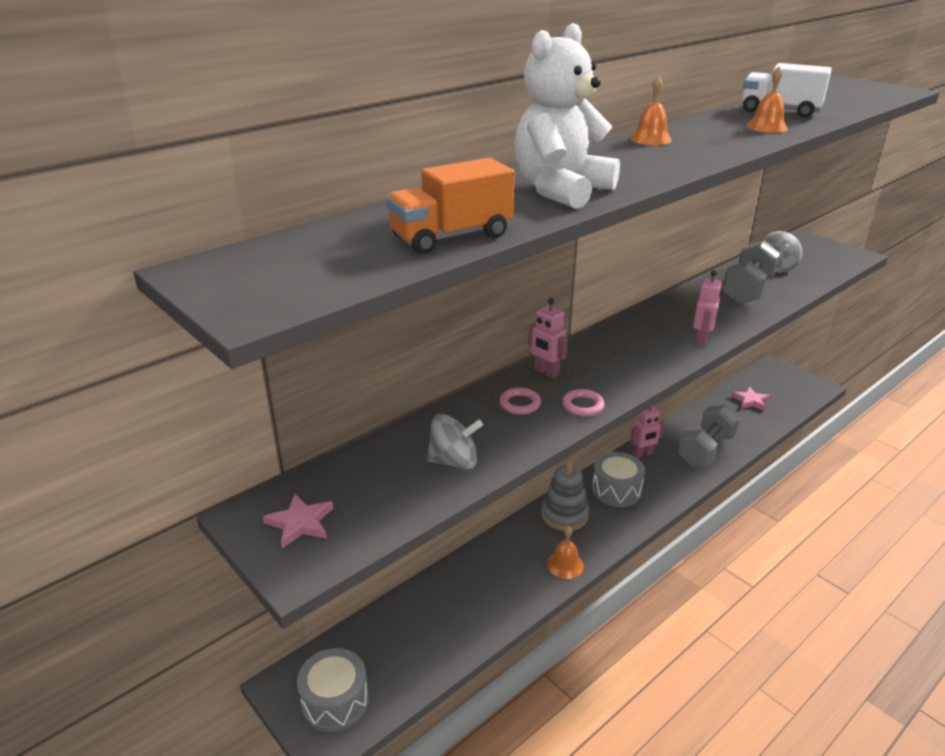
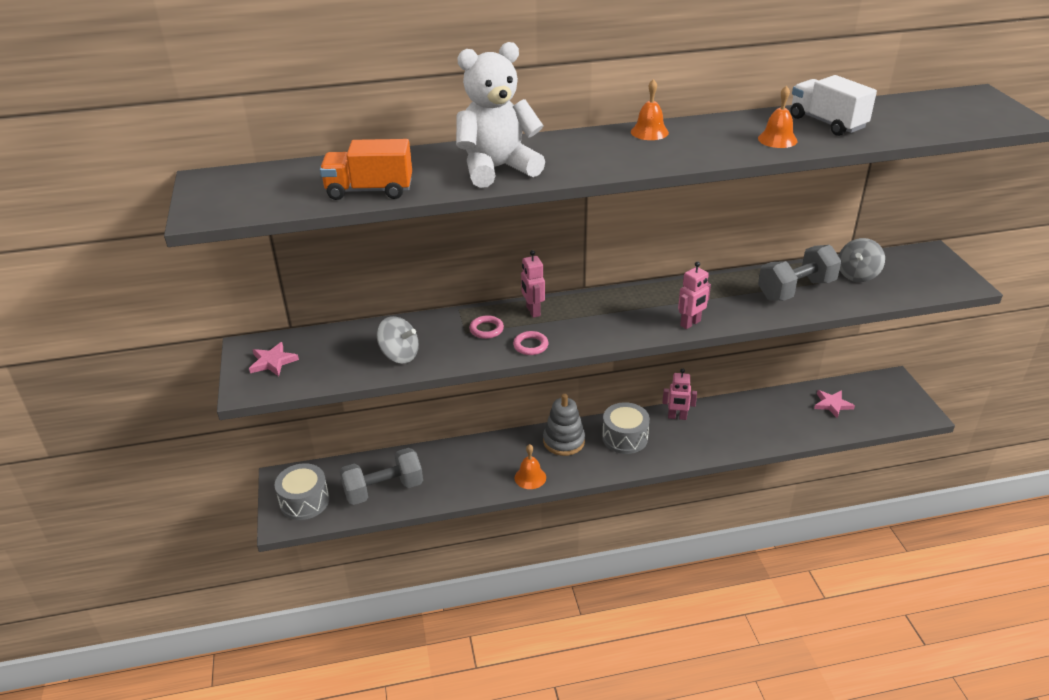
camera: 30 degrees right, 5 degrees up
(705, 450) = (739, 433): grey dumbbell -> grey dumbbell (383, 489)

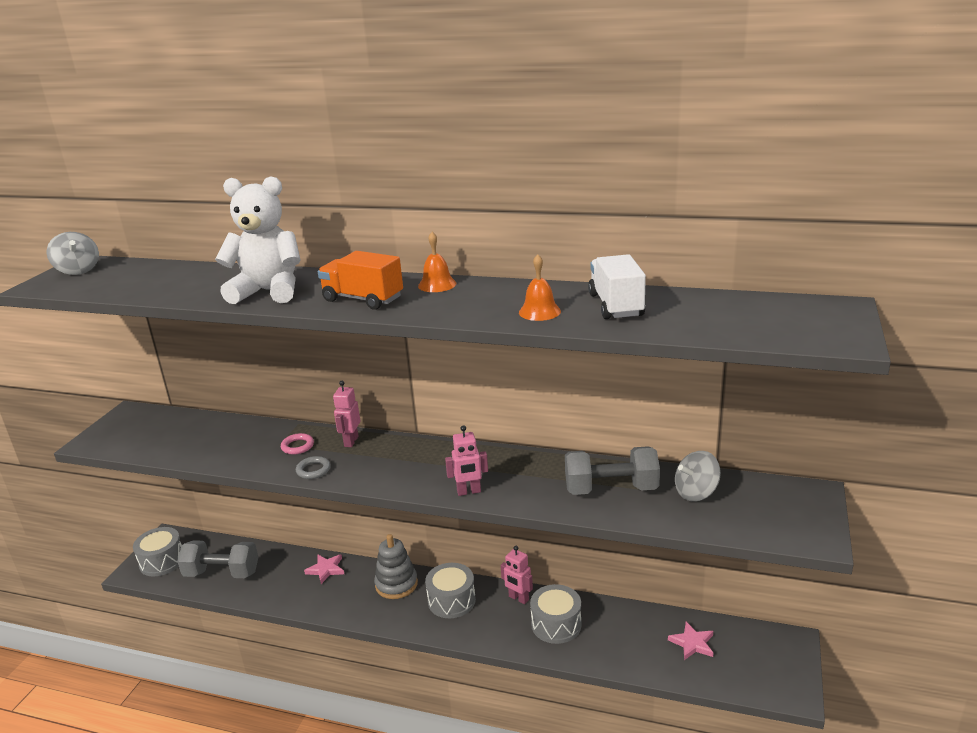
camera: 30 degrees right, 10 degrees down
(273, 362) = (128, 427): pink star -> pink star (326, 569)
(369, 190) = (158, 290): orange truck -> orange truck (363, 299)
(399, 355) = (212, 448): grey spinning top -> grey spinning top (78, 270)
(530, 345) = (313, 470): pink ring -> grey ring
(530, 477) = (338, 606): orange bell -> none
(725, 426) = (556, 624): none -> grey drum

